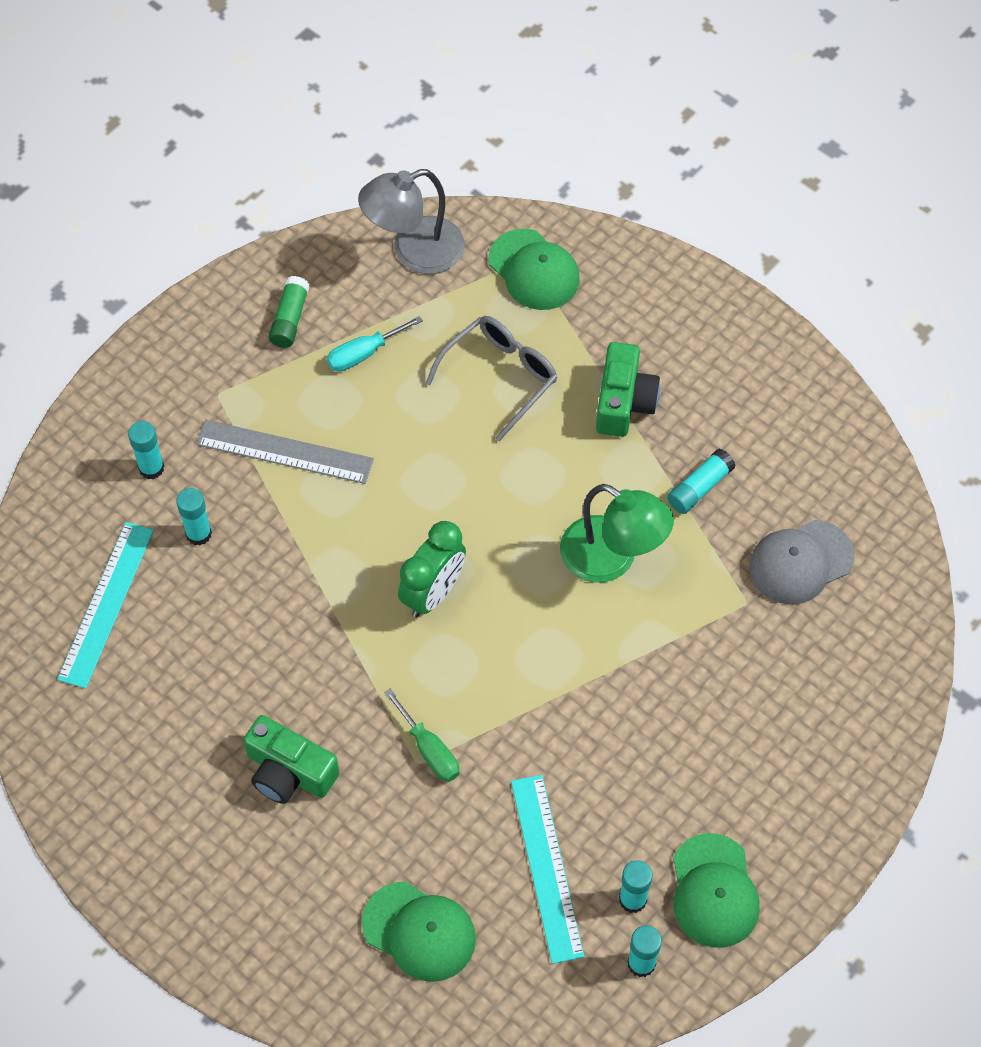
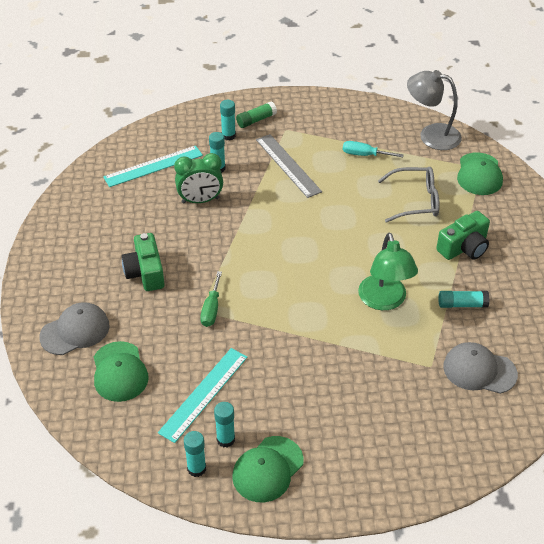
camera: 45 degrees right, 15 degrees down
(289, 319) = (347, 124): green glue stick -> green glue stick (256, 120)
(301, 930) = (75, 331): none -> grey cap
(433, 593) = (286, 255): green clock -> green clock (200, 200)

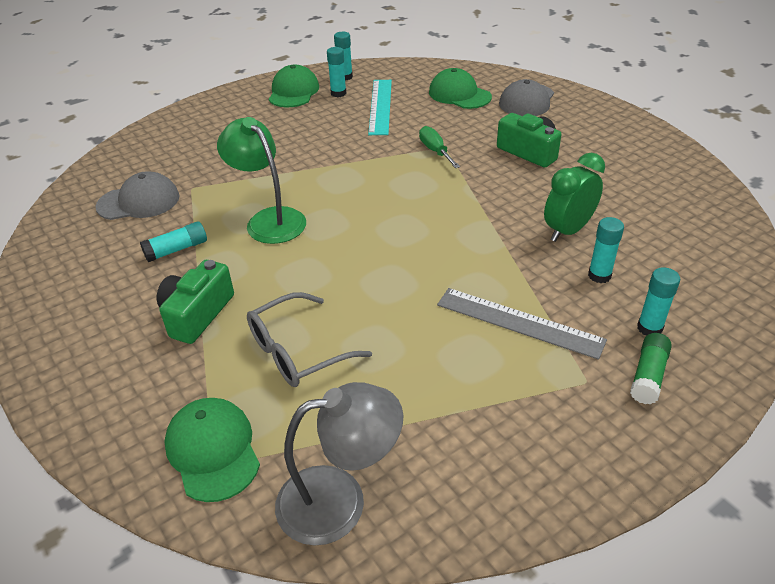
camera: 150 degrees right, 5 degrees down
(153, 166) = (674, 243): turquoise ruler -> none
(364, 155) = (427, 395): turquoise screwdriver -> none

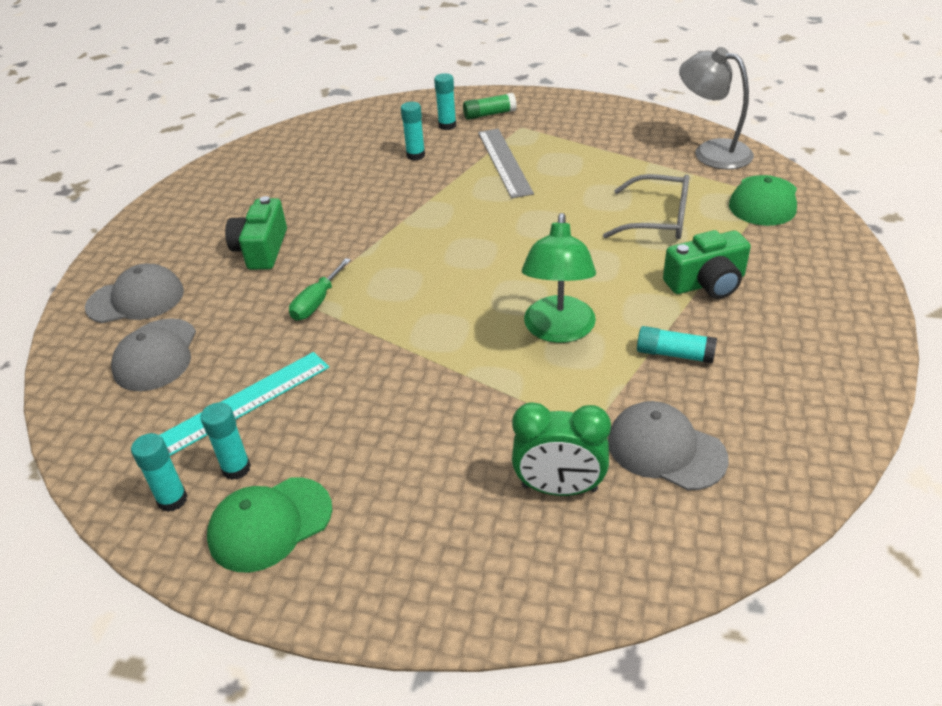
camera: 130 degrees left, 0 degrees up
(459, 94) = (156, 355): green cap -> grey cap
(568, 231) = (375, 184): green clock -> green clock (559, 488)

